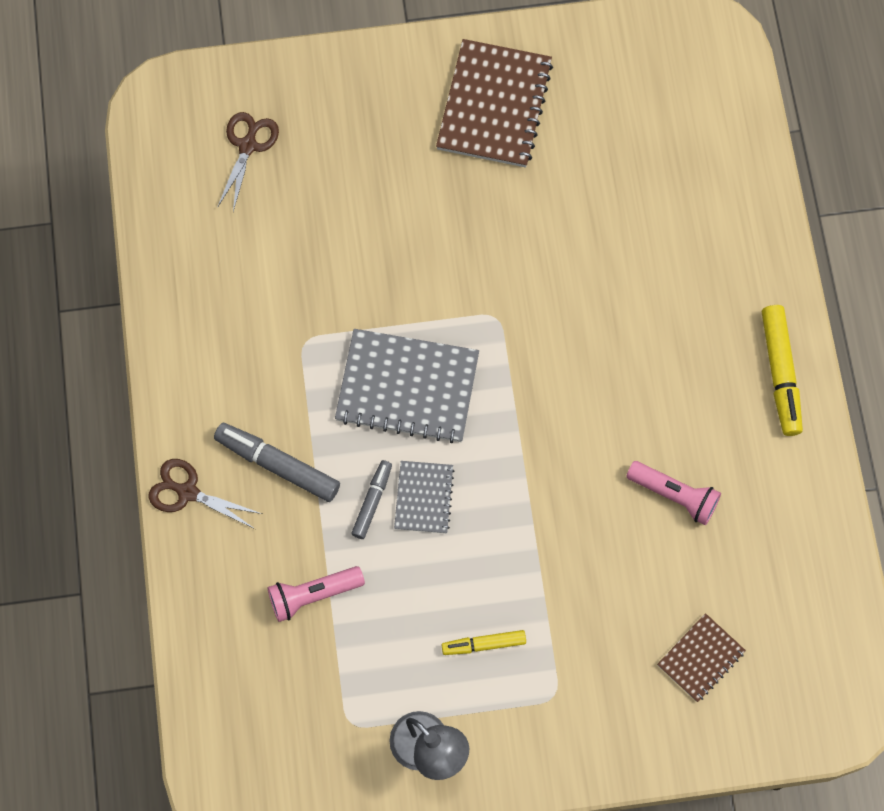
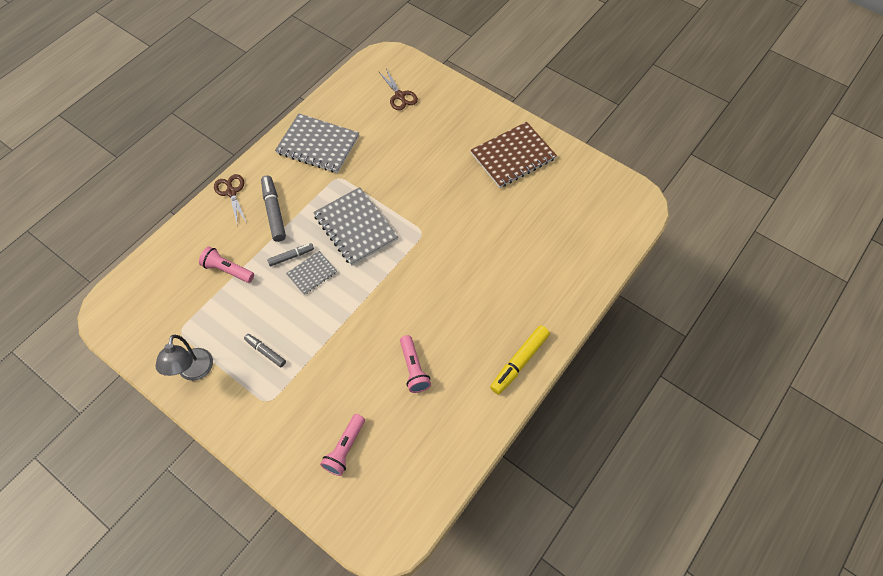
camera: 45 degrees right, 10 degrees down
(222, 319) = (318, 145): none -> grey notebook
(248, 146) = (399, 96): brown scissors -> brown scissors turned 90 degrees clockwise
(484, 644) = (265, 352): yellow marker -> grey marker
(701, 658) = (345, 448): brown notebook -> pink flashlight

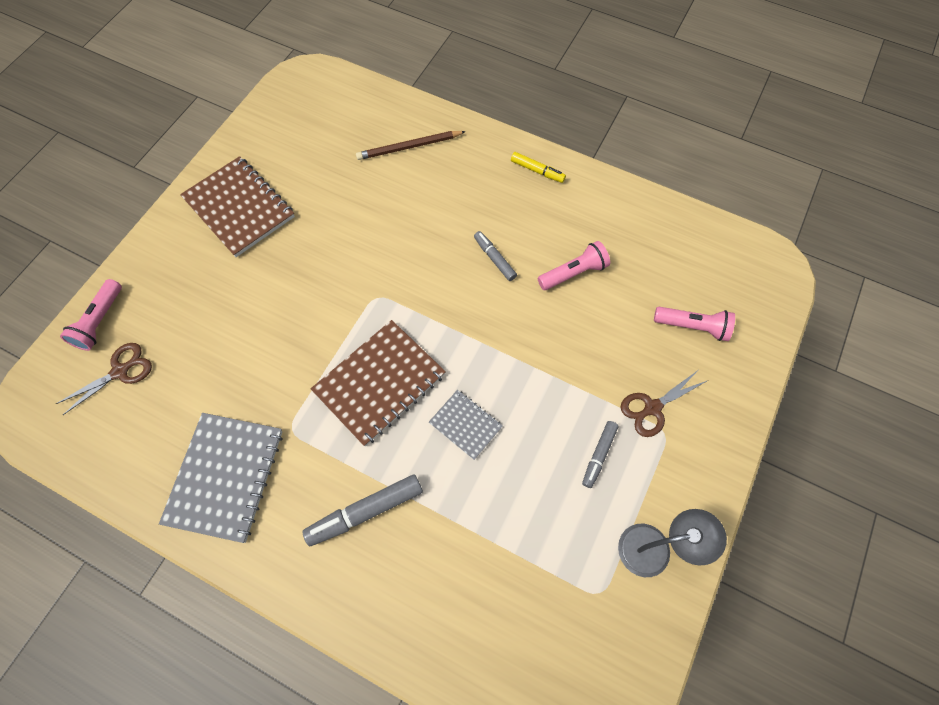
camera: 100 degrees left, 5 degrees up
(228, 270) = (482, 553): pink flashlight -> pink flashlight (100, 321)
(231, 192) = (334, 597): brown scissors -> brown scissors (652, 408)
(291, 256) = (442, 462): grey marker -> grey marker (494, 259)
(355, 227) = (379, 383): grey notebook -> brown notebook
(519, 362) = (537, 171): yellow marker -> yellow marker, size x0.60
(557, 269) = (409, 147): none -> brown pencil

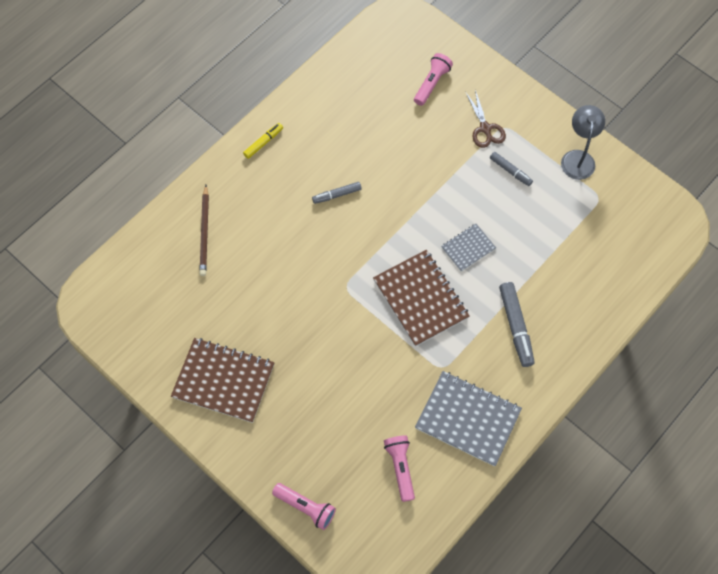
camera: 75 degrees left, 0 degrees up
(120, 371) = (358, 492): brown scissors -> none
(239, 208) = (223, 381): brown notebook -> brown notebook turned 45 degrees clockwise
(573, 273) = (366, 144): pink flashlight -> pink flashlight (400, 468)

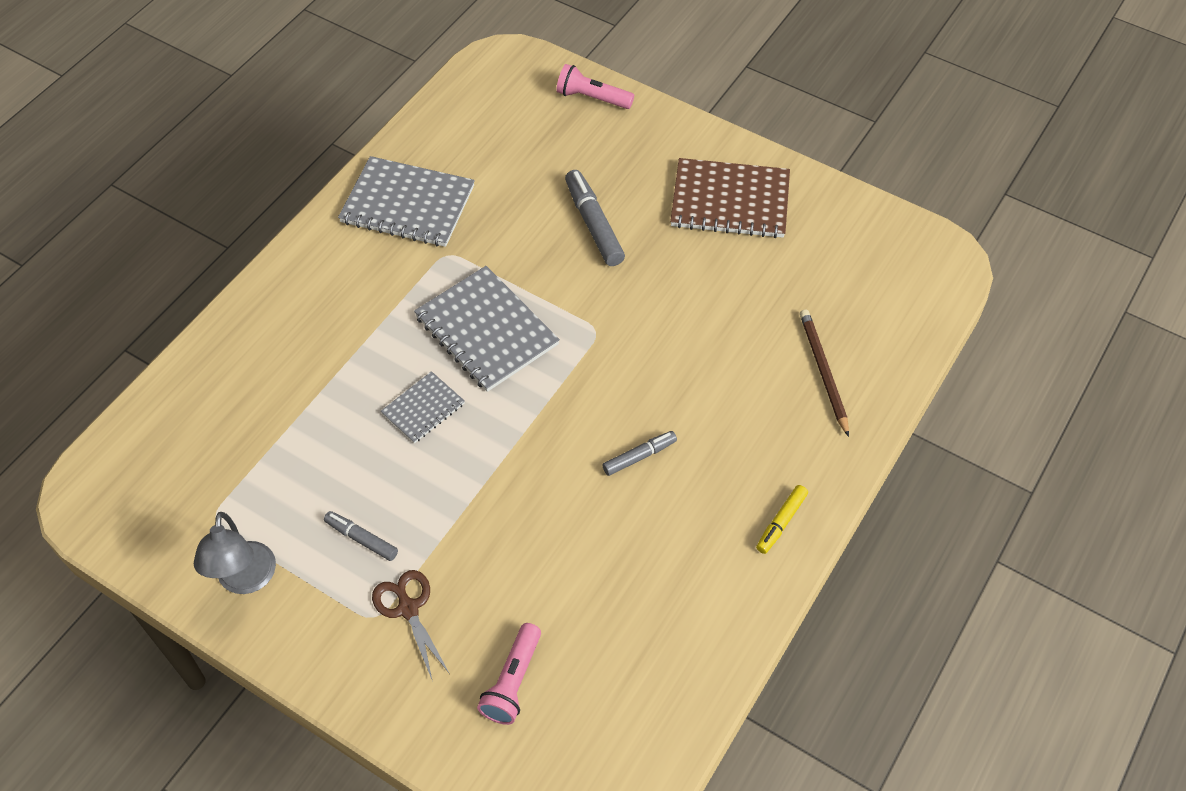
camera: 170 degrees right, 10 degrees down
(400, 468) = (487, 147): pink flashlight -> none
(420, 299) = (486, 331): brown notebook -> grey notebook
(516, 326) = (348, 316): grey marker -> grey marker (593, 224)

